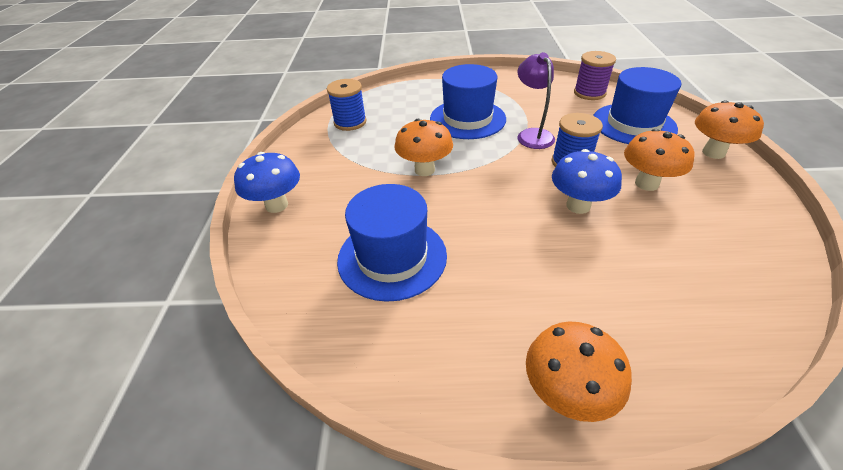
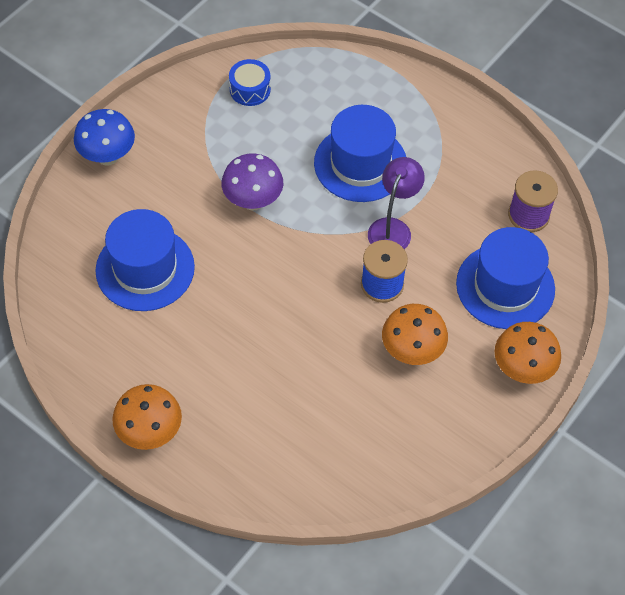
camera: 35 degrees right, 15 degrees up
(350, 122) = (250, 89): blue spool -> blue drum
(424, 170) = (253, 201): orange mushroom -> purple mushroom
(578, 206) = (327, 328): blue mushroom -> none

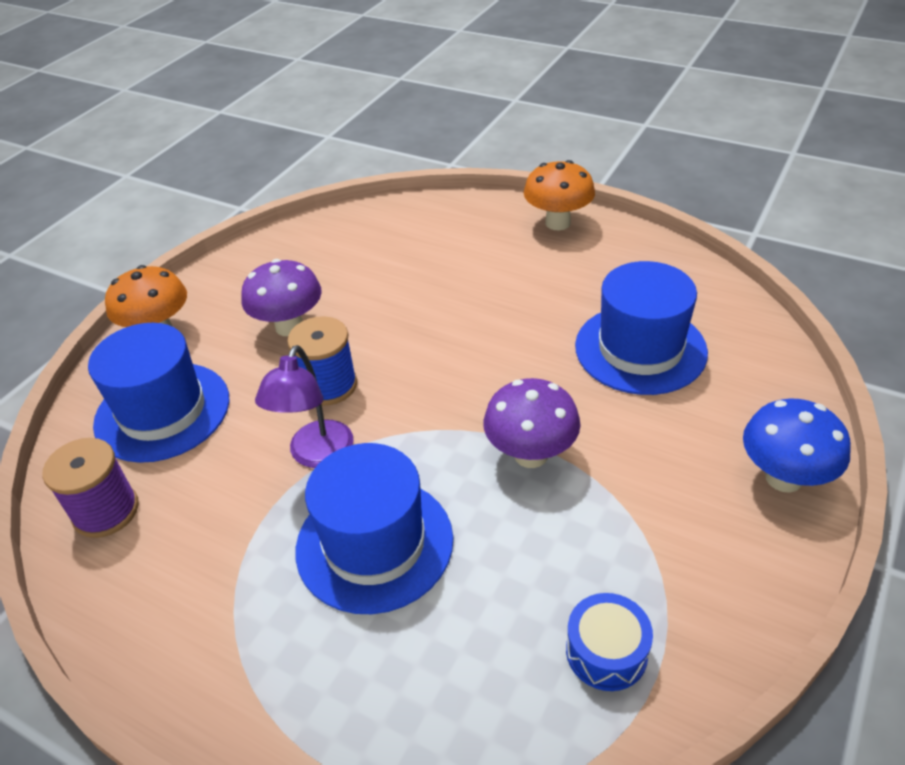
camera: 175 degrees right, 15 degrees down
(412, 351) = (289, 326): orange mushroom -> purple mushroom

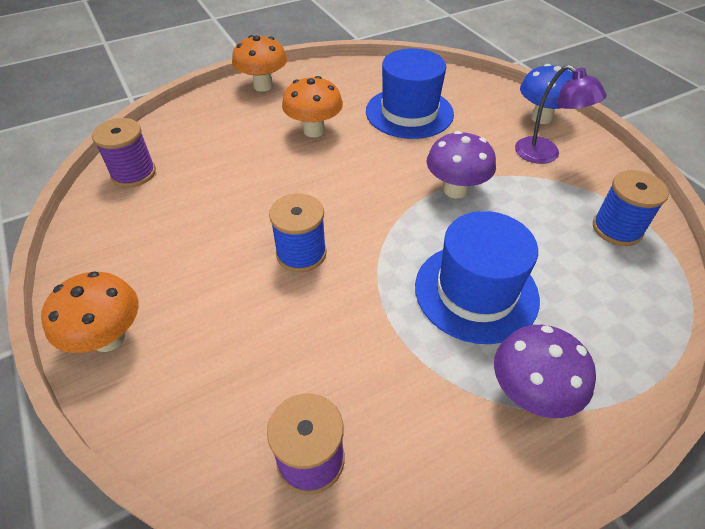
camera: 60 degrees left, 5 degrees up
(162, 411) = (221, 372): blue hat -> none
(289, 326) = (209, 249): purple mushroom -> purple mushroom (530, 394)
(316, 455) = (368, 289): purple lamp -> purple lamp (545, 155)
(345, 230) = (133, 173): none -> purple spool
(521, 296) = (314, 131): none -> orange mushroom
(606, 652) = (617, 229): blue drum -> blue spool

